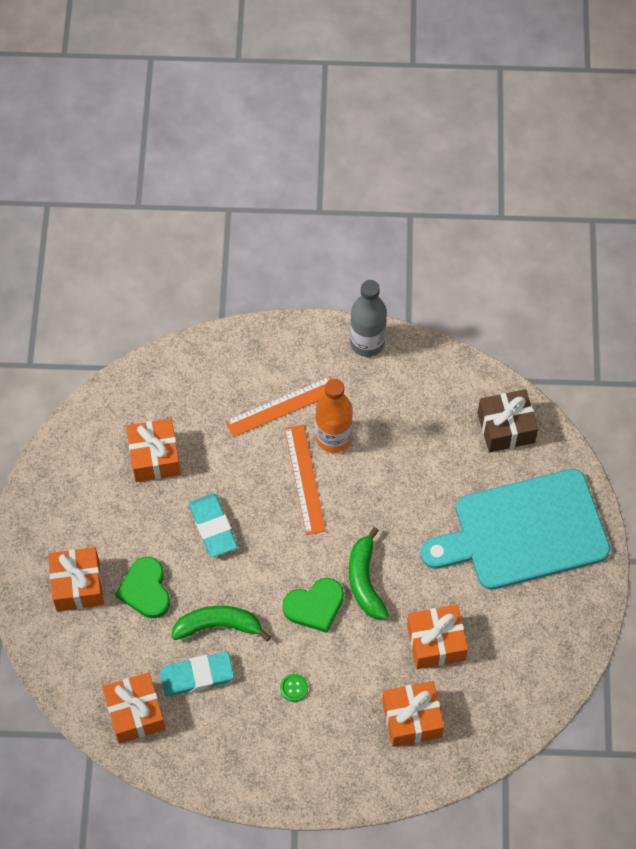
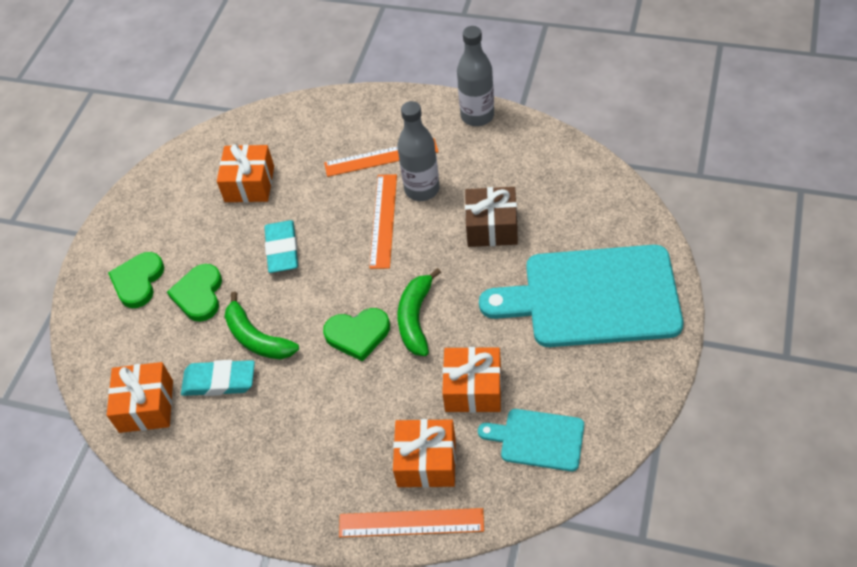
camera: 20 degrees right, 10 degrees down
(78, 585) = (138, 281): orange gift -> green heart
(218, 626) = (257, 338): green banana -> green banana turned 150 degrees counterclockwise
(294, 688) = (312, 409): green button -> none
(333, 438) = (422, 189): orange bottle -> grey bottle
(413, 776) = (411, 523): none -> orange ruler
(504, 680) = (538, 439): none -> turquoise cutting board
(506, 427) = (596, 201): brown gift -> brown gift (492, 227)

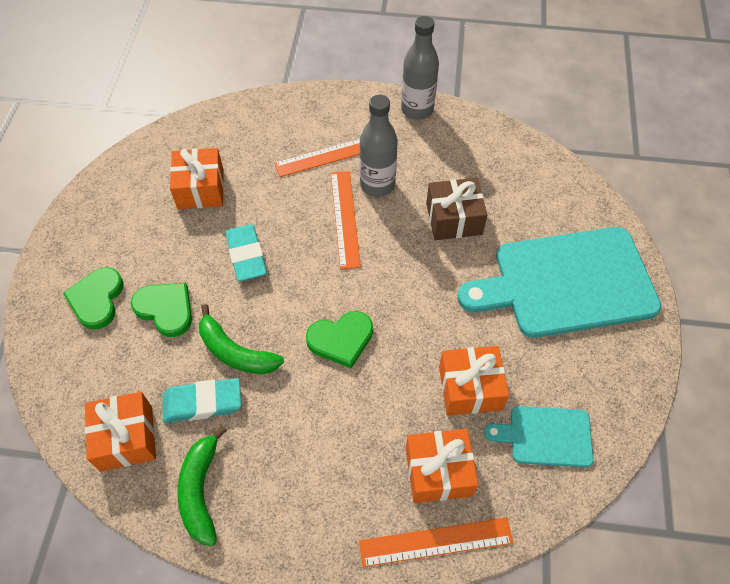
camera: 15 degrees left, 5 degrees up
(199, 295) = (166, 309): green heart -> green heart turned 135 degrees clockwise
(416, 318) = (397, 318): green banana -> green banana (201, 490)

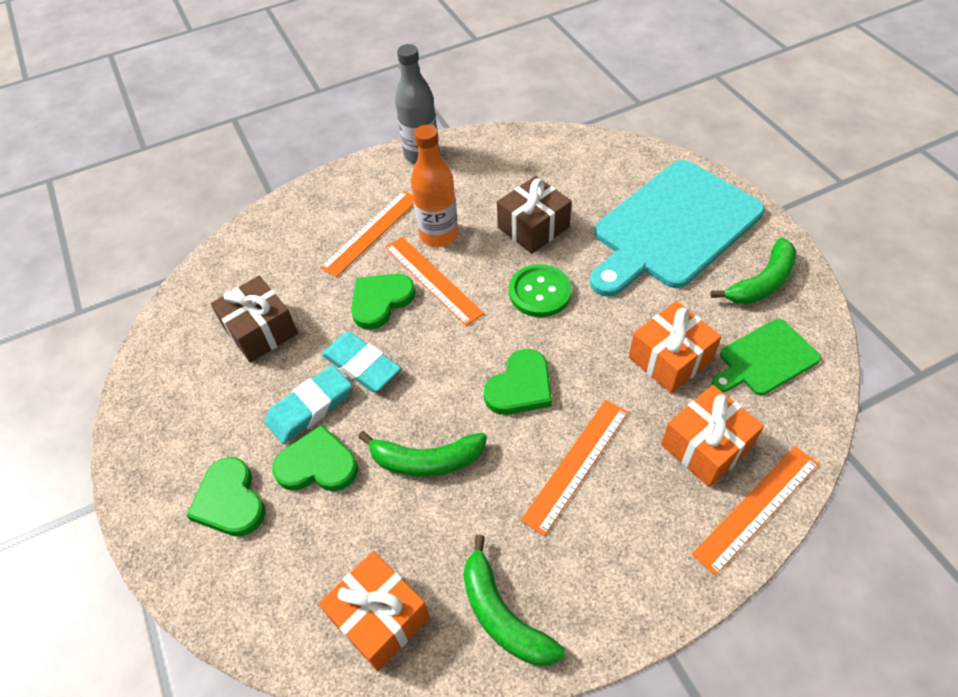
camera: 30 degrees left, 5 degrees down
(200, 189) = (260, 330): orange gift -> brown gift
(202, 403) = (433, 529): turquoise eraser -> turquoise eraser (310, 407)
(296, 214) = (380, 301): none -> green heart
(333, 422) = (576, 464): none -> orange ruler
(377, 185) = (439, 235): grey bottle -> orange bottle
(415, 275) = (540, 292): none -> green button
(546, 436) = (765, 359): turquoise cutting board -> green cutting board
(600, 373) = (761, 282): none -> green banana

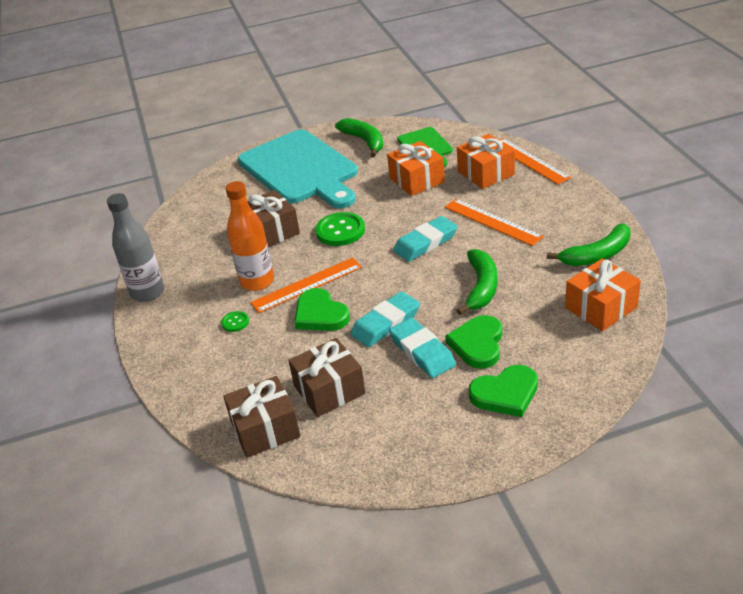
camera: 80 degrees left, 15 degrees down
(214, 290) = (265, 429): none -> brown gift
(371, 232) = (235, 322): orange ruler -> green button
(520, 387) = (425, 243): green heart -> turquoise eraser

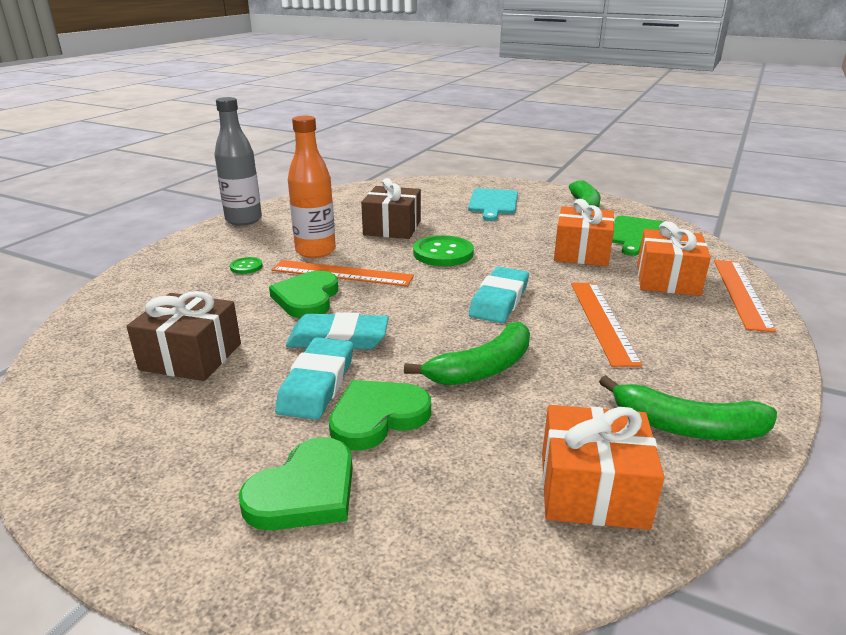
camera: 40 degrees right, 10 degrees down
(265, 429) = (95, 350): brown gift -> none
(300, 169) = (493, 203): turquoise cutting board -> turquoise cutting board, size x0.49
(425, 243) = (499, 300): turquoise eraser -> turquoise eraser turned 75 degrees counterclockwise
(505, 393) = (305, 491): green heart -> green heart turned 75 degrees counterclockwise

